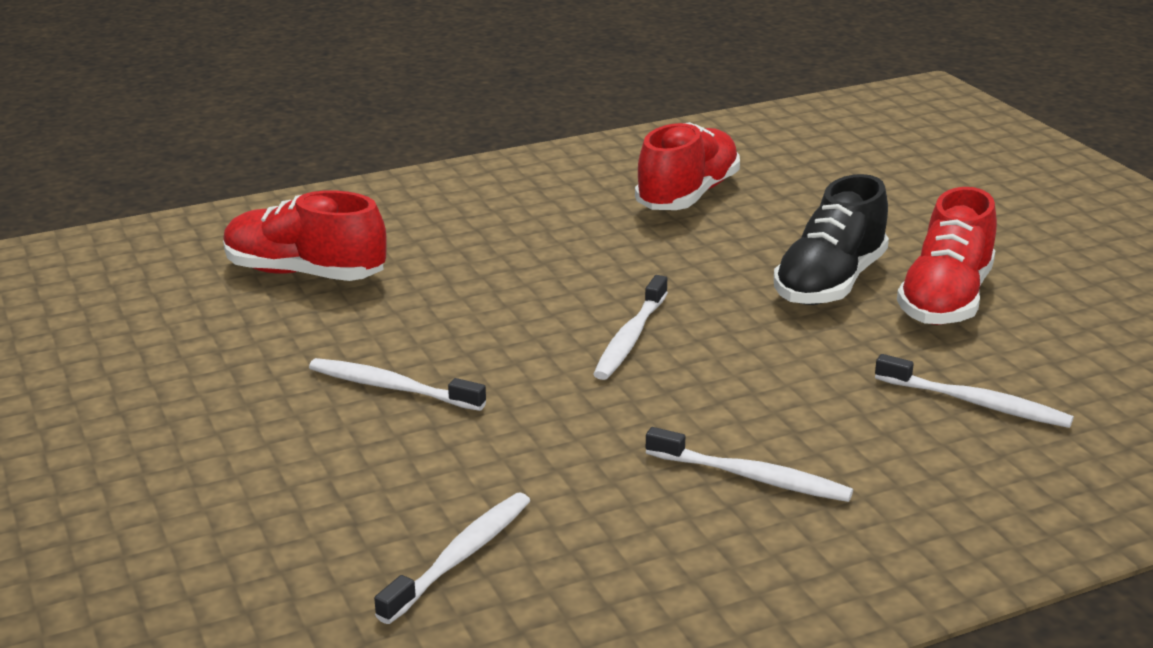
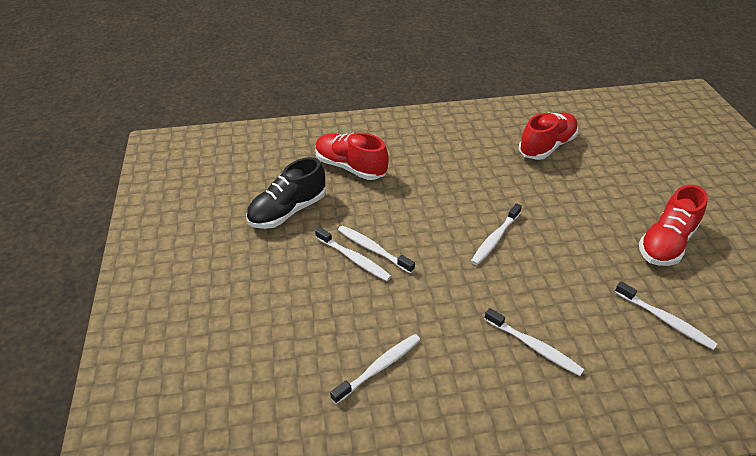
camera: 15 degrees right, 15 degrees up
(357, 407) = (354, 259): none -> white toothbrush
(830, 283) = (606, 220): black shoe -> black shoe (288, 211)

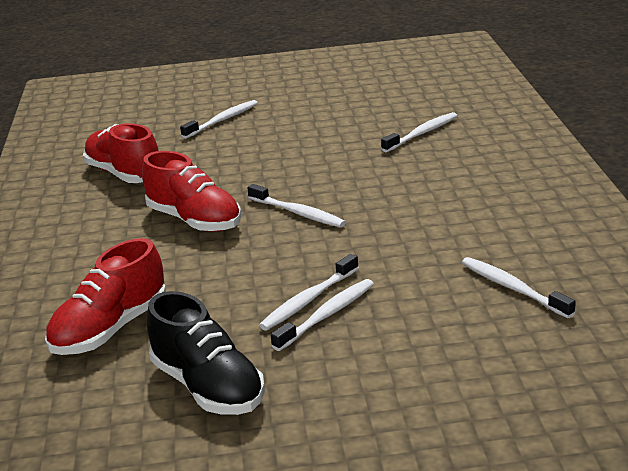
camera: 85 degrees left, 15 degrees down
(534, 346) = (465, 196): white toothbrush -> white toothbrush (222, 120)
(666, 243) = (316, 124): red shoe -> red shoe (194, 220)

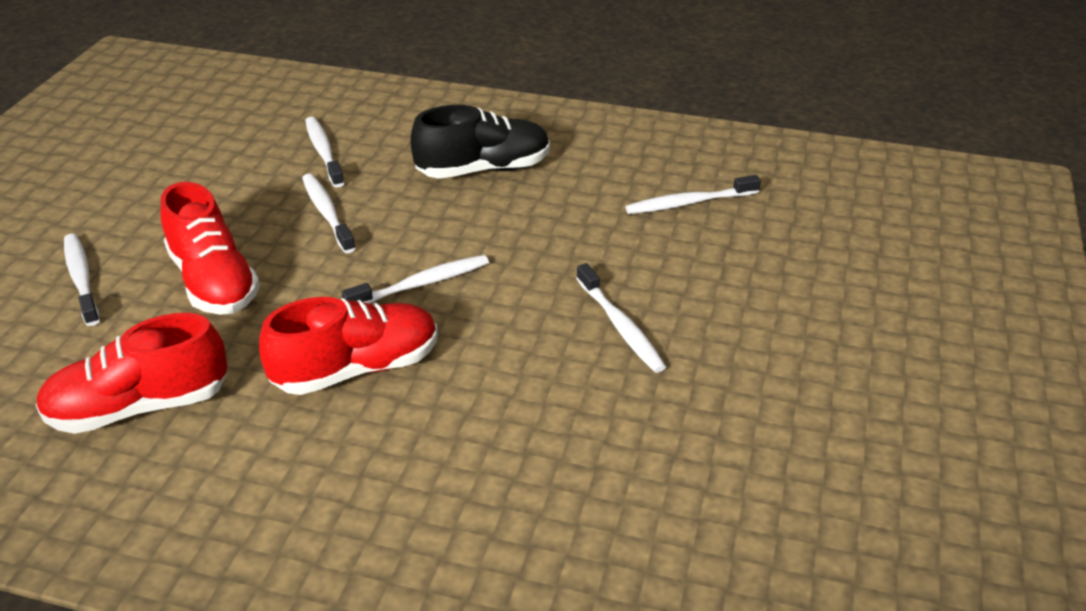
camera: 70 degrees left, 10 degrees up
(110, 329) = (572, 499): red shoe -> red shoe (214, 282)
(208, 387) = (744, 439): black shoe -> black shoe (483, 169)
(327, 315) = (659, 322): white toothbrush -> white toothbrush (327, 213)

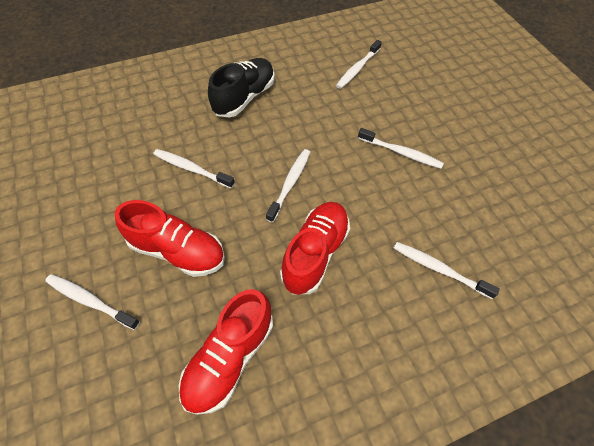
camera: 40 degrees left, 20 degrees up
(323, 152) = (144, 130): white toothbrush -> white toothbrush (439, 269)

